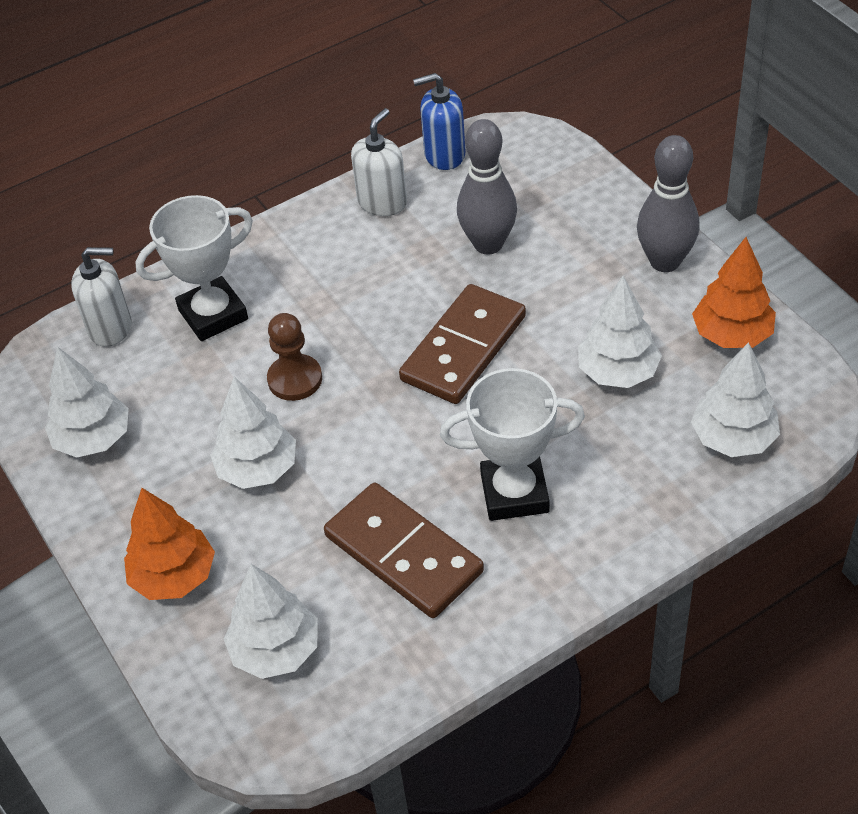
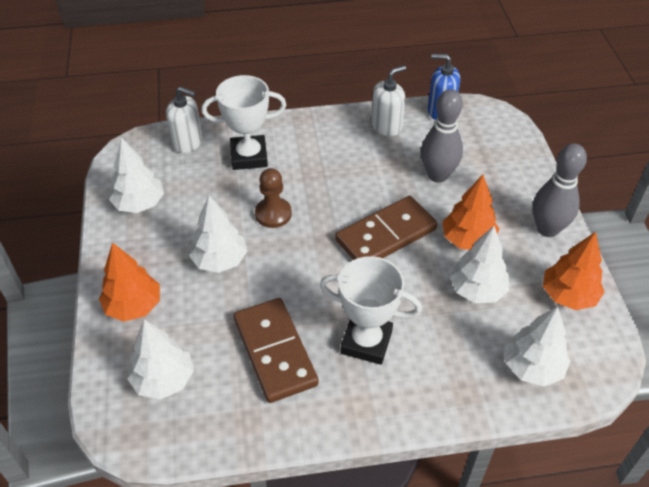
camera: 20 degrees right, 0 degrees up
(572, 314) = (467, 240): none -> orange tree

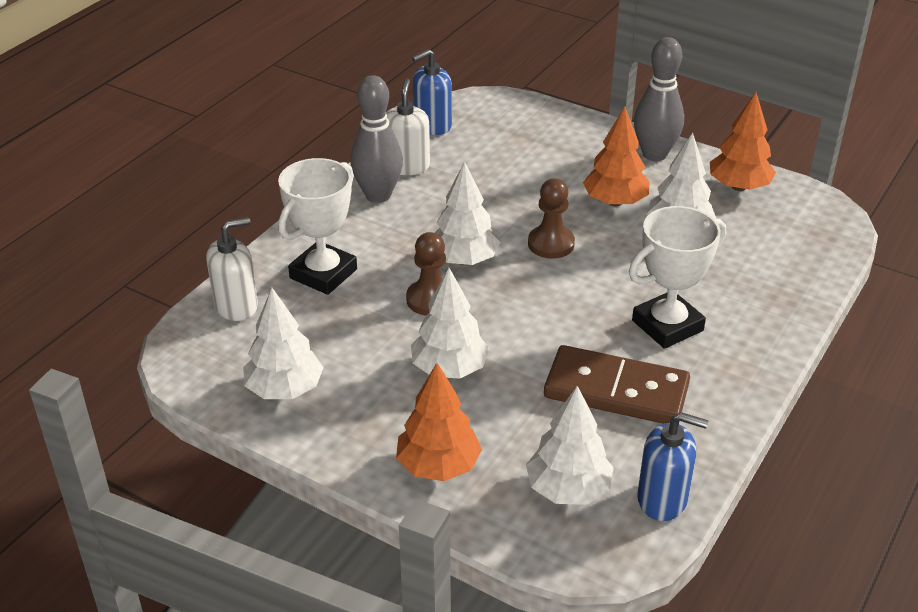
camera: 50 degrees left, 10 degrees down
(194, 434) = (662, 499): none -> blue soap dispenser
(386, 235) = (551, 244): brown domino -> brown pawn
(437, 175) = (514, 173): grey bowling pin -> grey bowling pin (378, 195)
(532, 367) = (793, 248): white tree -> white tree (464, 260)

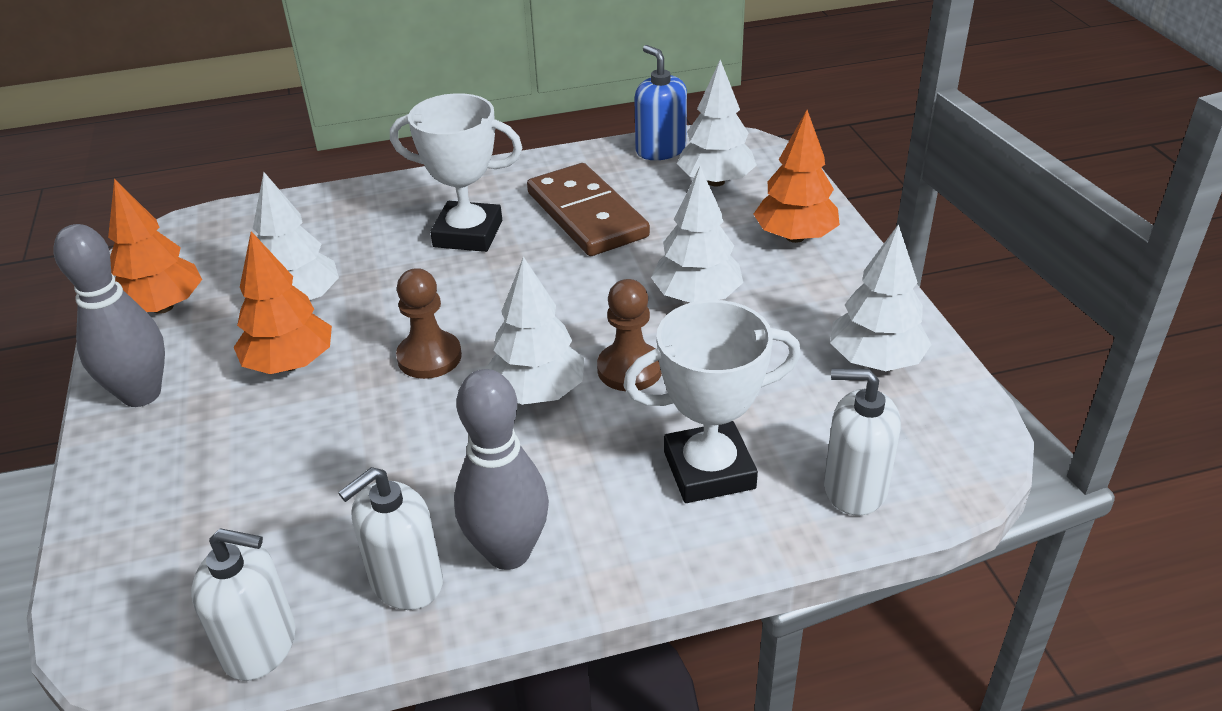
camera: 135 degrees left, 0 degrees up
(432, 125) = (260, 645): blue soap dispenser -> white soap dispenser

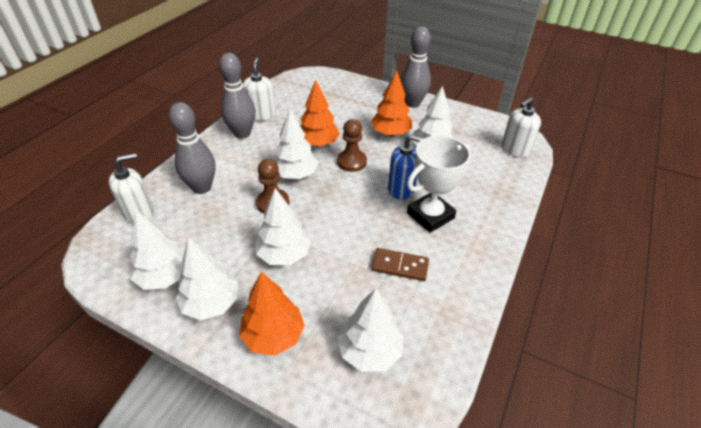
camera: 130 degrees right, 5 degrees up
(163, 307) = (465, 121): orange tree -> orange tree (318, 143)
(260, 645) = (278, 89): white soap dispenser -> white soap dispenser (515, 149)
(586, 215) = (400, 266): brown domino -> brown domino, size x0.57
(660, 150) = (439, 356): blue soap dispenser -> blue soap dispenser (401, 189)
(709, 470) = (202, 187): white trophy -> grey bowling pin
(837, 299) = (211, 303): none -> white tree

